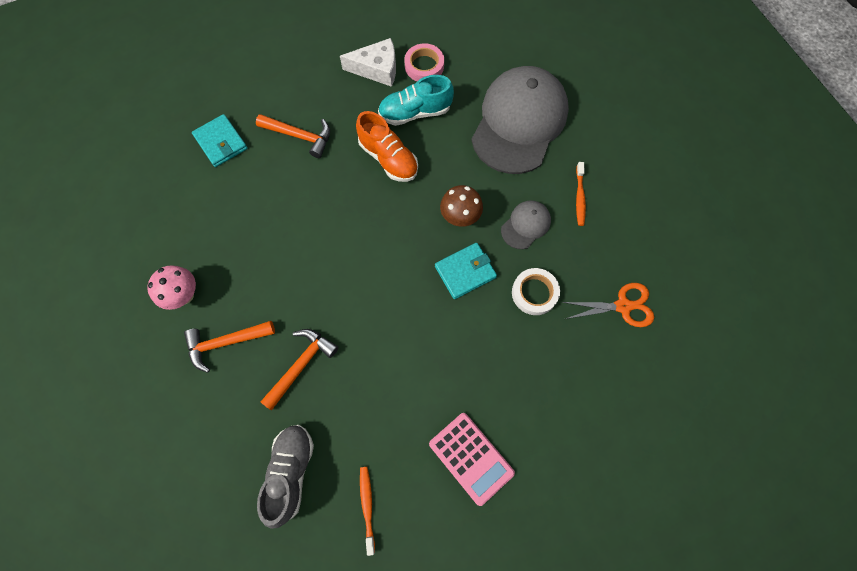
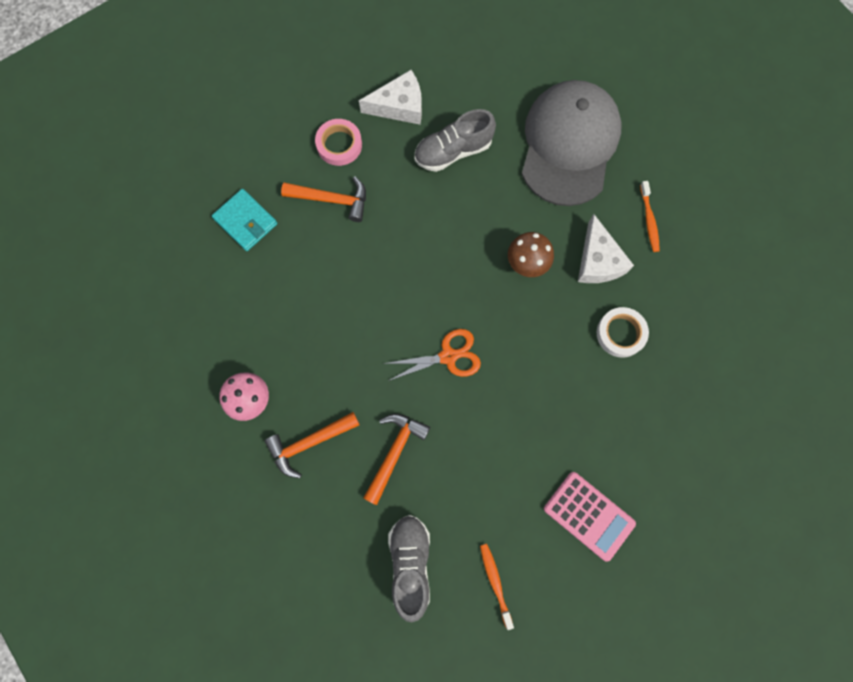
camera: 10 degrees left, 5 degrees up
(388, 158) = (435, 209): orange shoe -> none
(415, 112) = (453, 151): turquoise shoe -> grey shoe
(424, 66) = (451, 94): pink tape -> pink tape (339, 145)
(465, 272) = (544, 323): turquoise wallet -> none
(525, 225) = (598, 261): grey cap -> white cheese
(623, 306) = (714, 332): orange scissors -> orange scissors (448, 356)

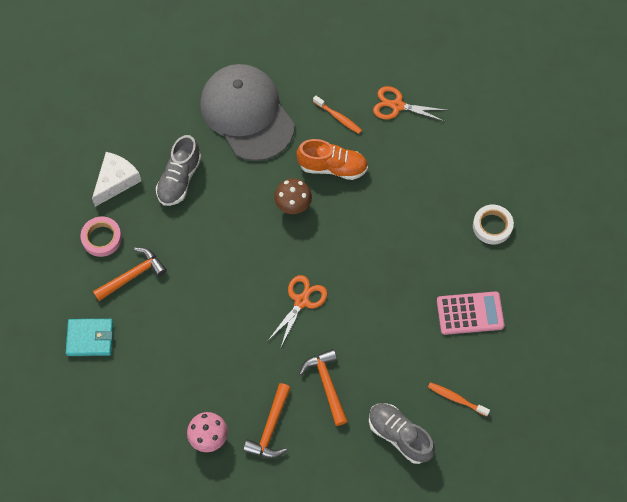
camera: 45 degrees left, 10 degrees down
(598, 261) = (332, 167): white cheese -> orange shoe
(620, 333) = (387, 197): white tape -> white tape (492, 226)
(716, 258) = (397, 106): none -> orange scissors

